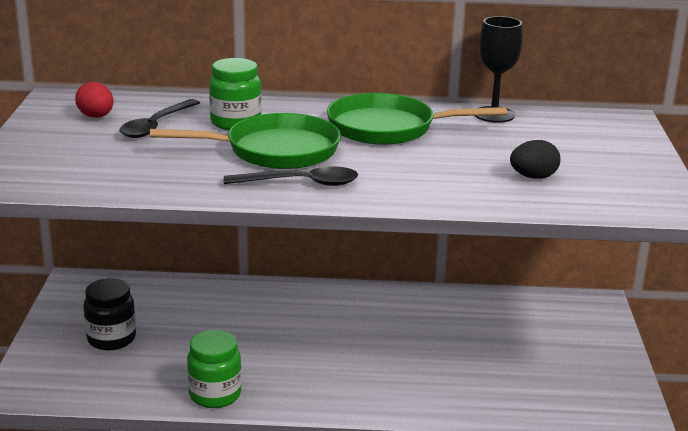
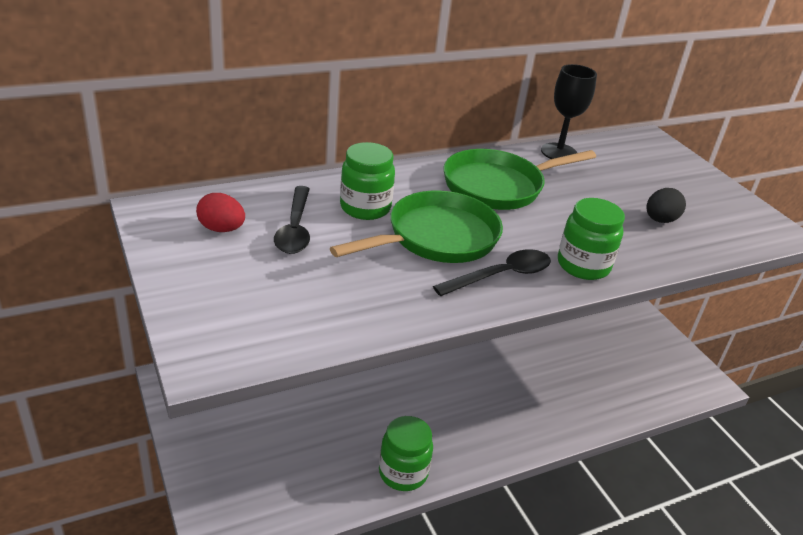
camera: 30 degrees left, 10 degrees up
(111, 339) = (261, 439): black jar -> none
(394, 192) = (583, 266): none -> green jar

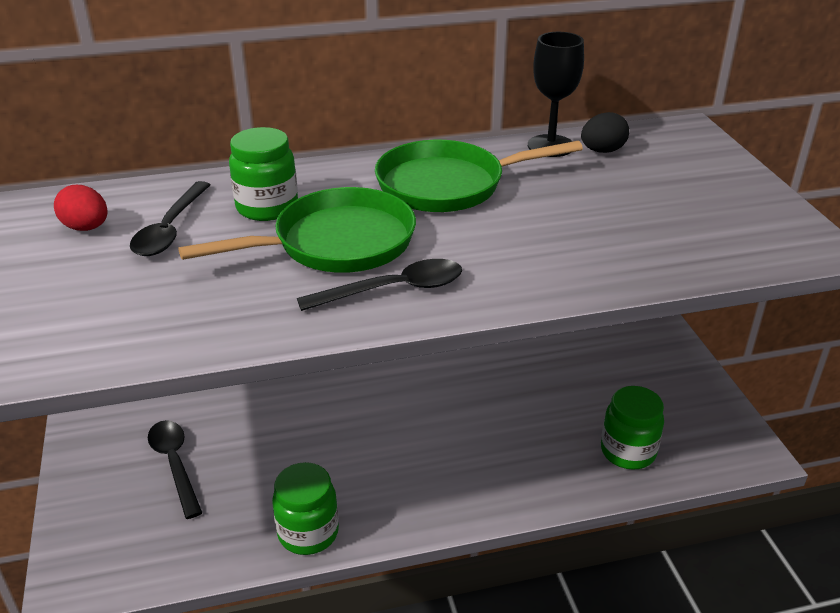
camera: 15 degrees right, 0 degrees up
(271, 424) = (175, 464): none -> black spoon
(583, 266) = (509, 281): green jar -> green jar (628, 451)
(660, 220) = (647, 229): black egg -> black egg (602, 151)

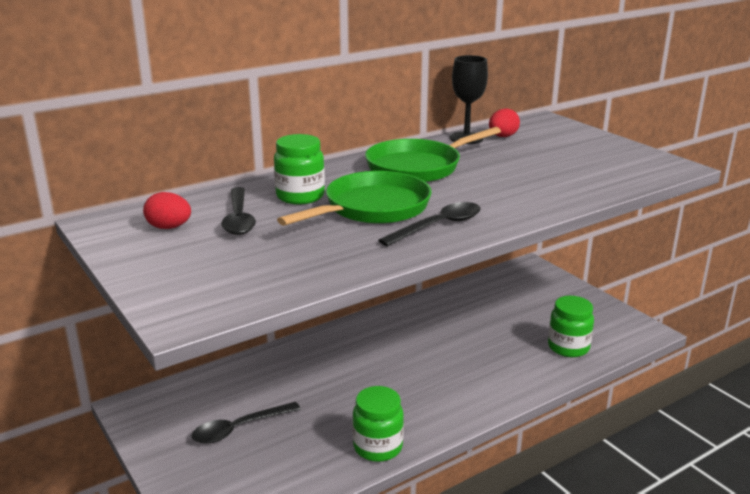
camera: 20 degrees left, 10 degrees down
(175, 464) = (239, 428): black spoon -> black spoon turned 75 degrees counterclockwise
(602, 151) = (502, 136): black egg -> red egg

